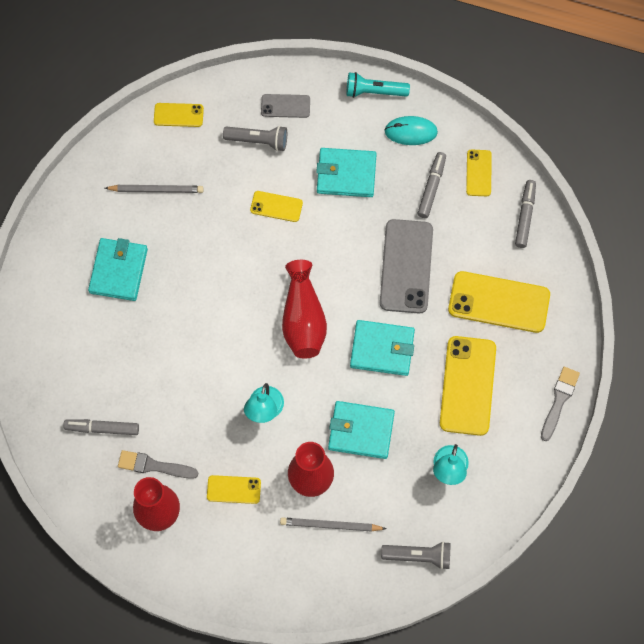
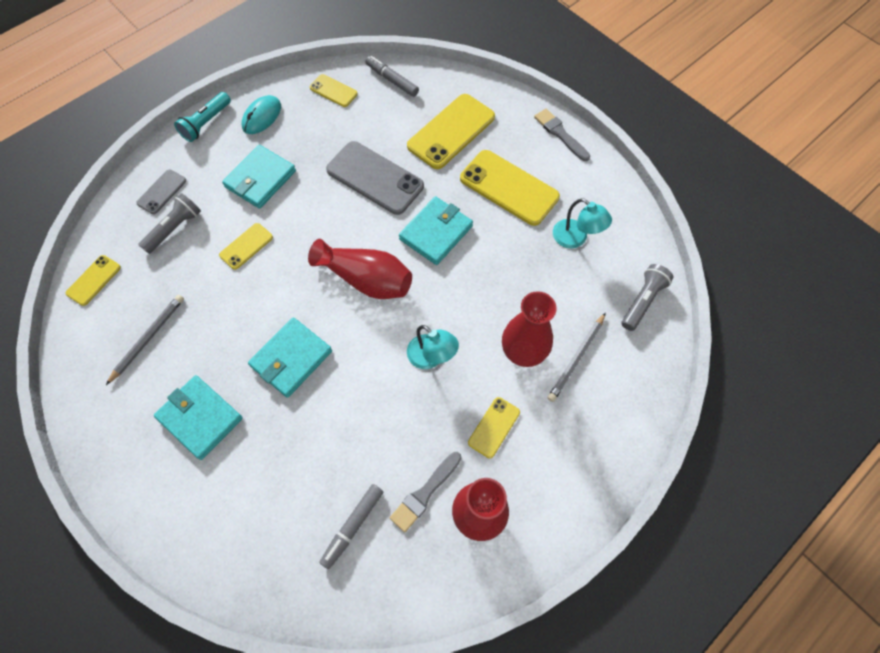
camera: 60 degrees left, 5 degrees down
(361, 431) = (500, 287): turquoise wallet -> turquoise wallet (291, 358)
(431, 187) = (320, 127): grey marker -> none

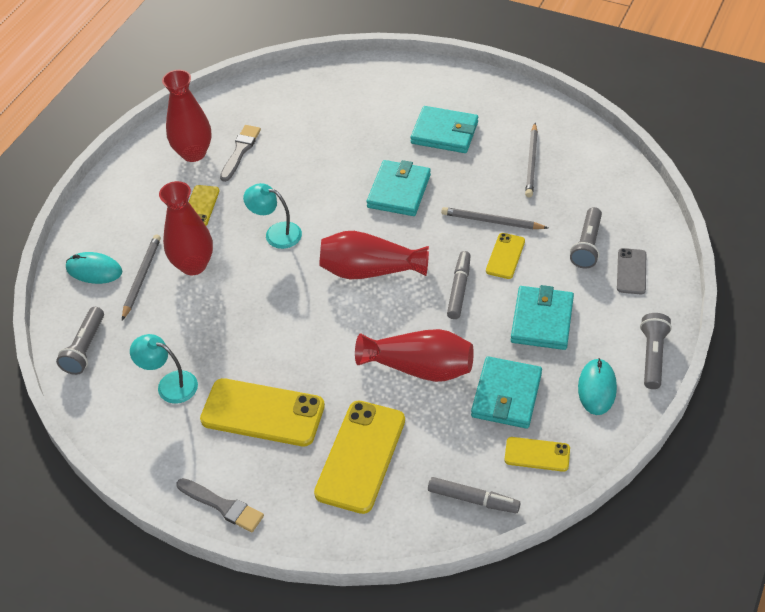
camera: 160 degrees right, 15 degrees down
(94, 280) = (619, 182): yellow phone -> none
(206, 123) = (652, 356): turquoise flashlight -> grey flashlight
(232, 286) = (492, 221): none -> grey pencil
(353, 526) = (285, 118): grey marker -> grey marker (459, 289)
(375, 178) = (419, 367): grey phone -> red vase
(436, 232) = (323, 336): turquoise wallet -> turquoise wallet (506, 395)
(622, 387) = (94, 270): none -> turquoise mouse

